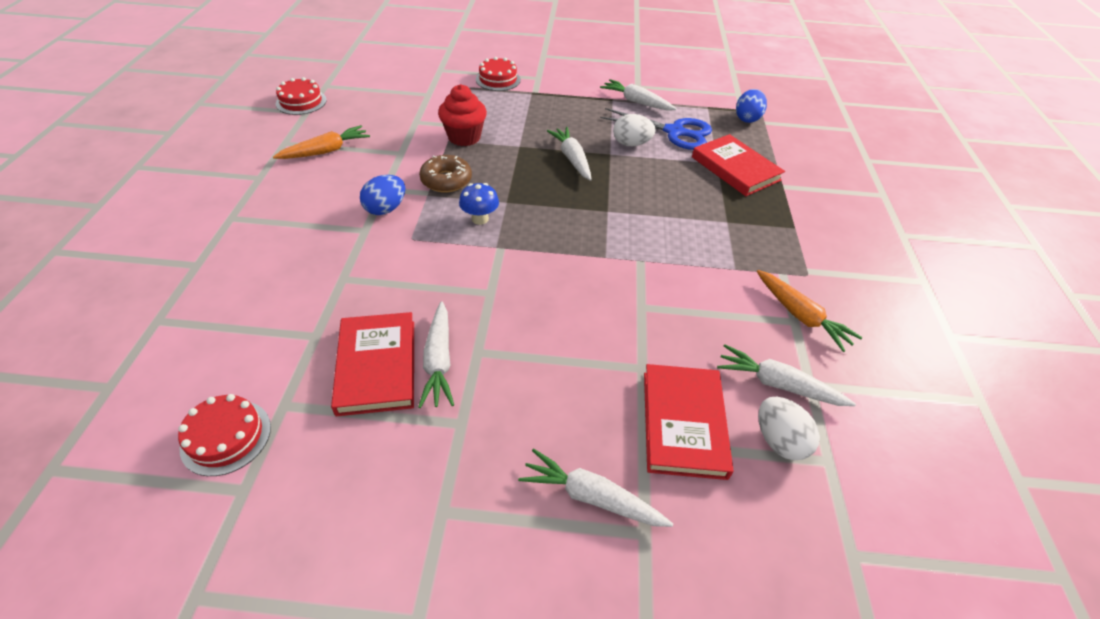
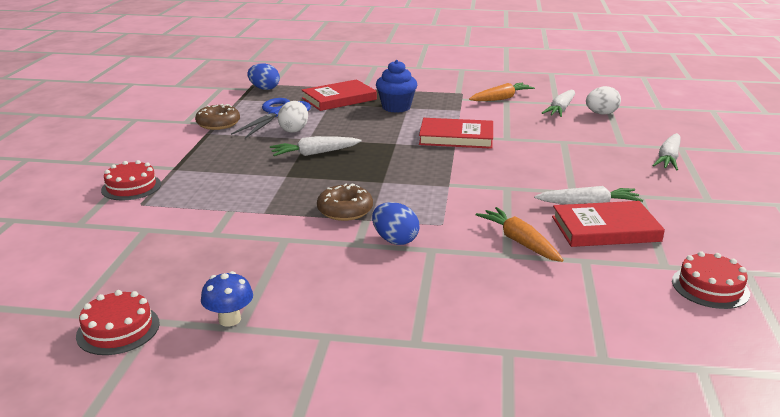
camera: 85 degrees left, 20 degrees down
(326, 151) = (270, 290): orange carrot -> orange carrot (519, 242)
(464, 137) = (261, 203): red cupcake -> none
(480, 219) = (409, 193): blue mushroom -> blue mushroom (229, 319)
(636, 102) = (218, 124): white carrot -> brown donut
(683, 423) = (602, 134): red book -> red book (456, 137)
(723, 212) = (396, 107): none -> blue cupcake

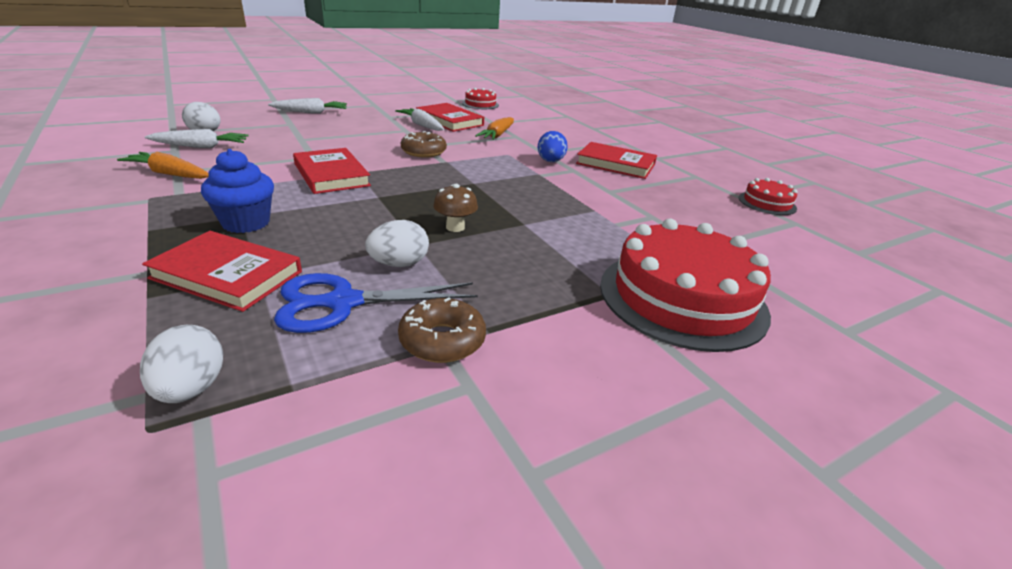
camera: 130 degrees left, 5 degrees up
(131, 187) = (682, 298): red cake -> red cake, size x2.08
(229, 319) = (697, 180): blue mushroom -> none
(264, 88) = (191, 389): blue egg -> white egg
(314, 153) = (455, 227): white carrot -> brown mushroom
(342, 282) = (615, 164): none -> red book
(345, 210) = (541, 183): brown donut -> brown donut (423, 152)

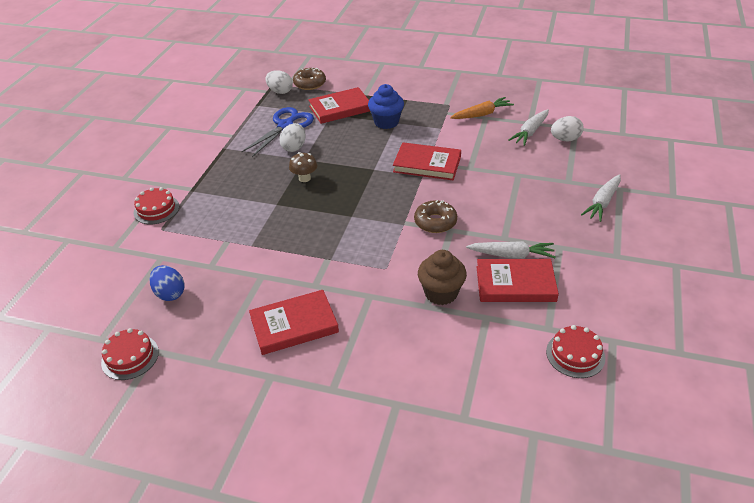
camera: 140 degrees right, 10 degrees up
(442, 340) = (234, 136): brown donut -> brown donut (309, 83)
(497, 135) = (441, 293): orange carrot -> brown cupcake
(550, 161) = (344, 283): blue egg -> blue egg (170, 293)
(682, 298) = (156, 209): red cake -> red cake, size x0.48

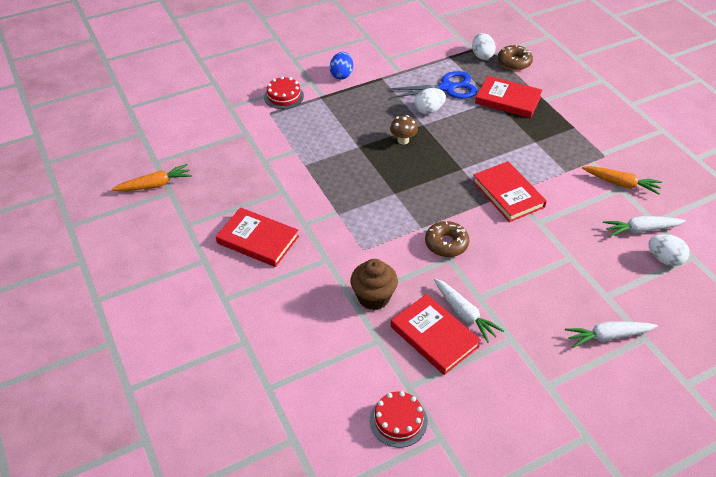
camera: 45 degrees right, 5 degrees up
(130, 357) = (155, 185): red cake -> orange carrot
(170, 293) = (221, 161): blue egg -> blue egg (341, 75)
(386, 122) = (527, 136): blue cupcake -> none

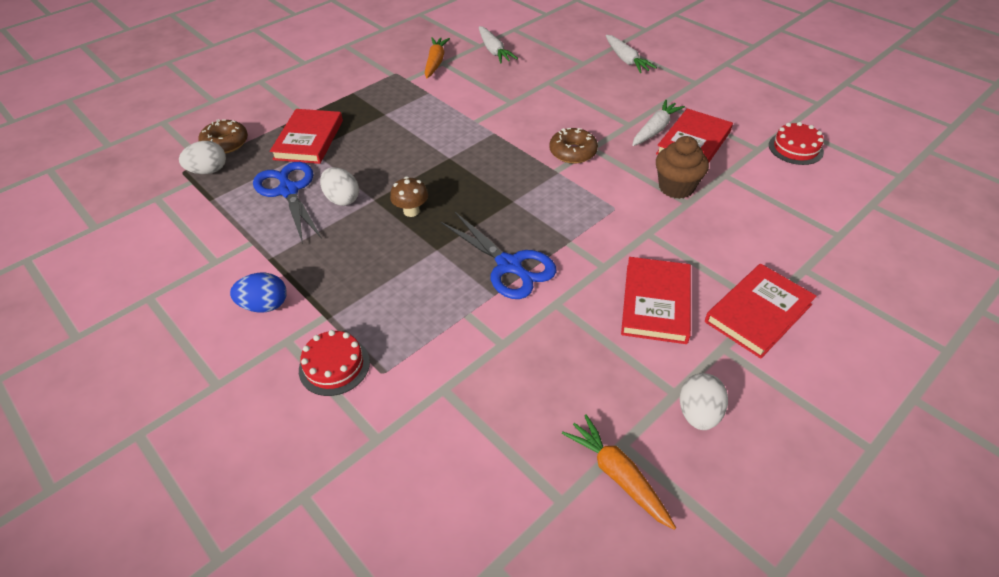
camera: 105 degrees left, 0 degrees up
(327, 177) = (509, 266): none -> blue scissors
(508, 194) = (478, 123): red book -> red book (758, 313)
(664, 259) = (524, 40): white egg -> white egg (698, 413)

